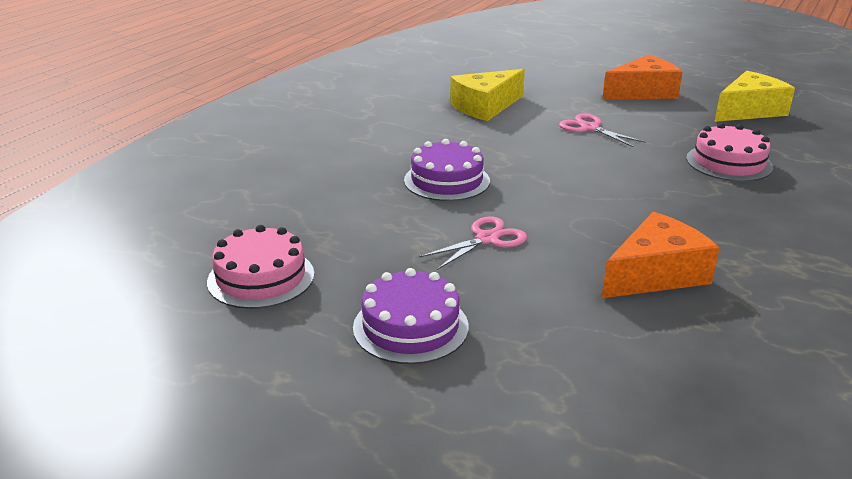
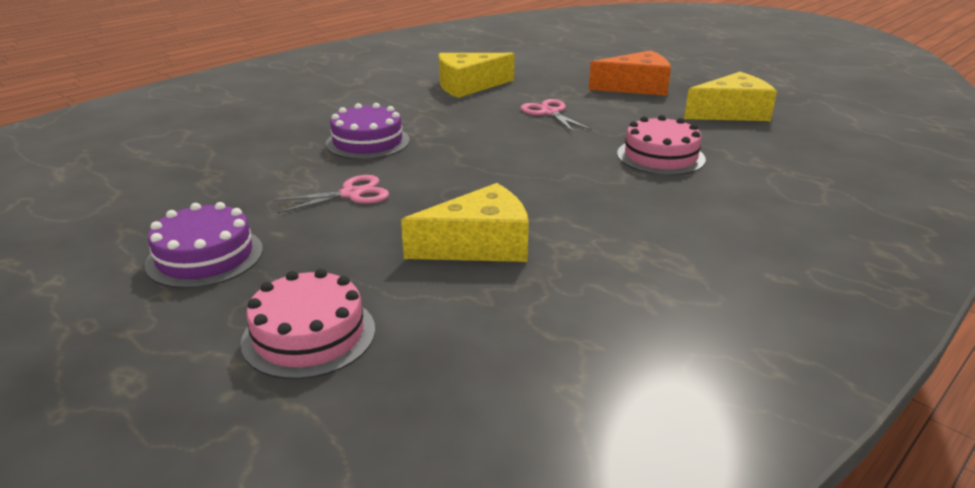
camera: 15 degrees right, 0 degrees up
(261, 277) = (126, 199): pink cake -> pink cake (309, 335)
(655, 274) = (479, 245): orange cheese -> yellow cheese

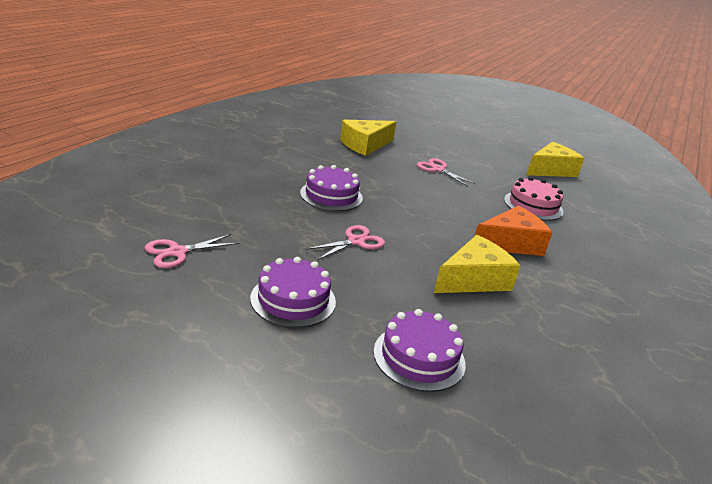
camera: 20 degrees left, 0 degrees up
(117, 199) = (177, 252): none -> pink scissors
(309, 335) = (419, 357): pink cake -> purple cake
(636, 87) = (478, 148): orange cheese -> orange cheese (510, 243)

